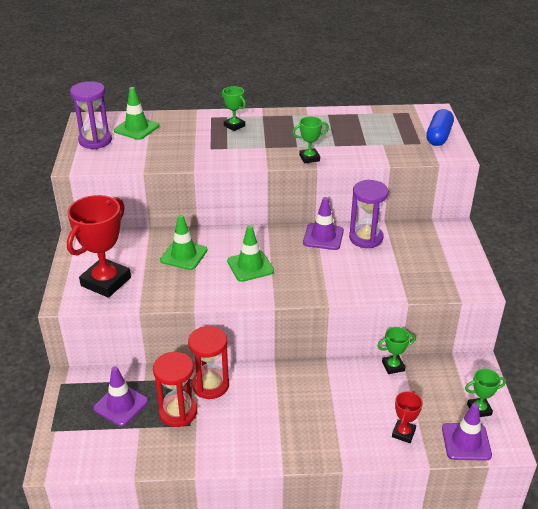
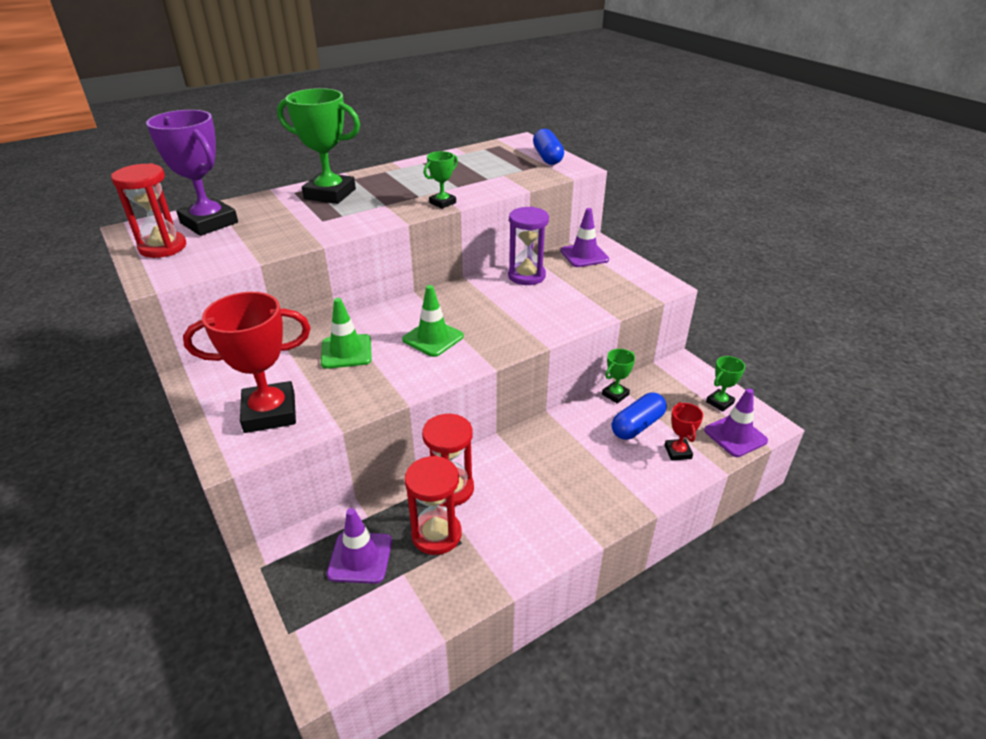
camera: 30 degrees left, 0 degrees up
(95, 141) = (163, 247): purple hourglass -> red hourglass
(106, 282) = (270, 412): red trophy -> red trophy turned 75 degrees clockwise
(136, 128) = (209, 223): green traffic cone -> purple trophy
(234, 126) = (330, 194): green trophy -> green trophy, size x2.02
(323, 237) = (484, 287): purple traffic cone -> purple traffic cone (584, 255)
(389, 398) = (637, 425): none -> blue capsule

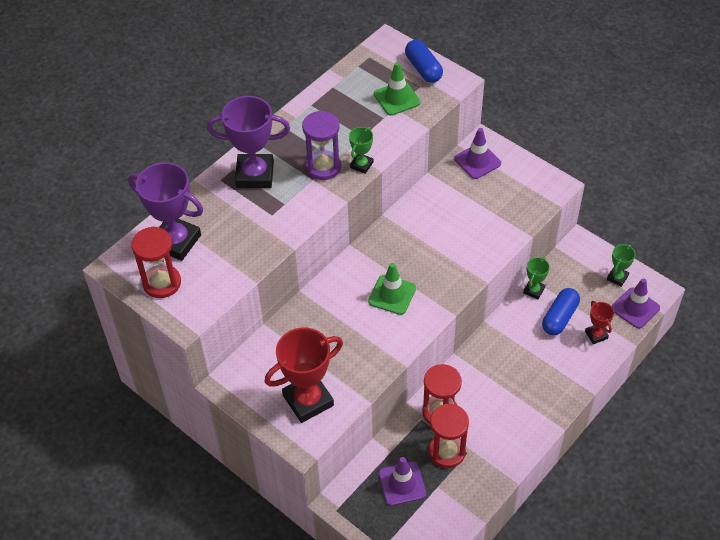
camera: 15 degrees left, 15 degrees up
(330, 194) = (255, 175): green trophy -> purple trophy
(346, 352) = (330, 327): green traffic cone -> green traffic cone (397, 98)
(526, 276) = (437, 201): purple hourglass -> purple hourglass (323, 167)

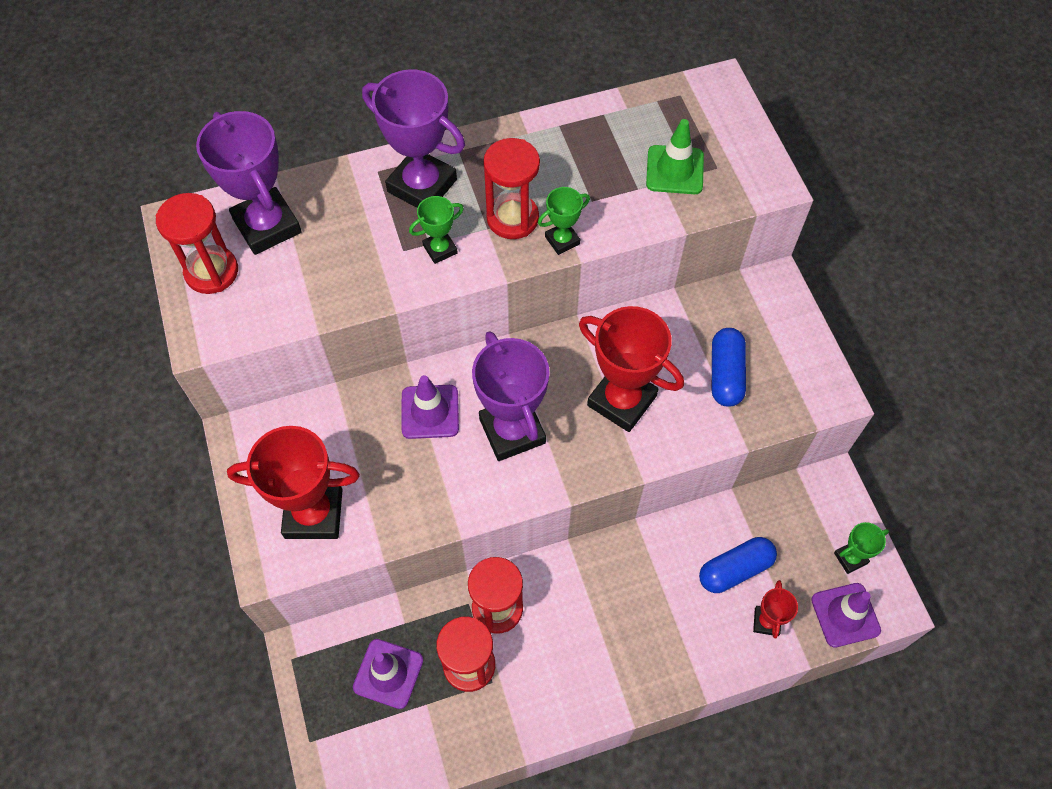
camera: 30 degrees right, 10 degrees up
(323, 167) = (512, 218): purple hourglass -> red hourglass
(392, 295) = (512, 431): green traffic cone -> purple trophy
(423, 69) = (739, 145): blue capsule -> blue capsule (725, 374)
(443, 247) = (622, 400): none -> red trophy
(477, 161) = (749, 306): purple traffic cone -> purple traffic cone (430, 412)
(534, 290) = (727, 513): green trophy -> green trophy (440, 249)

